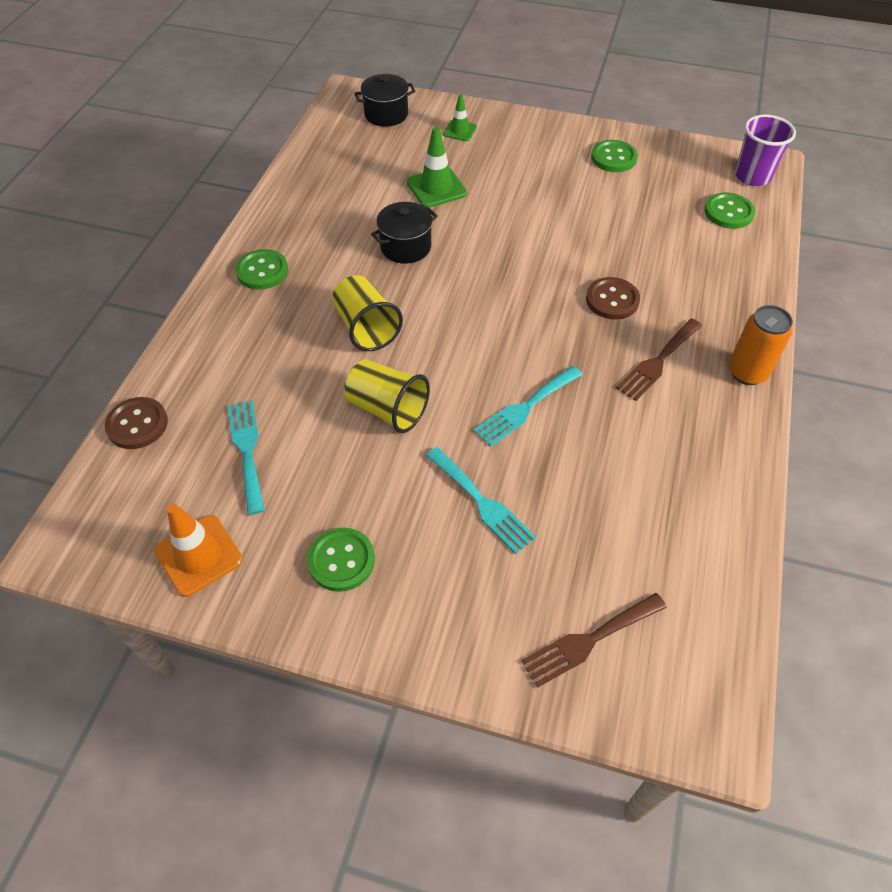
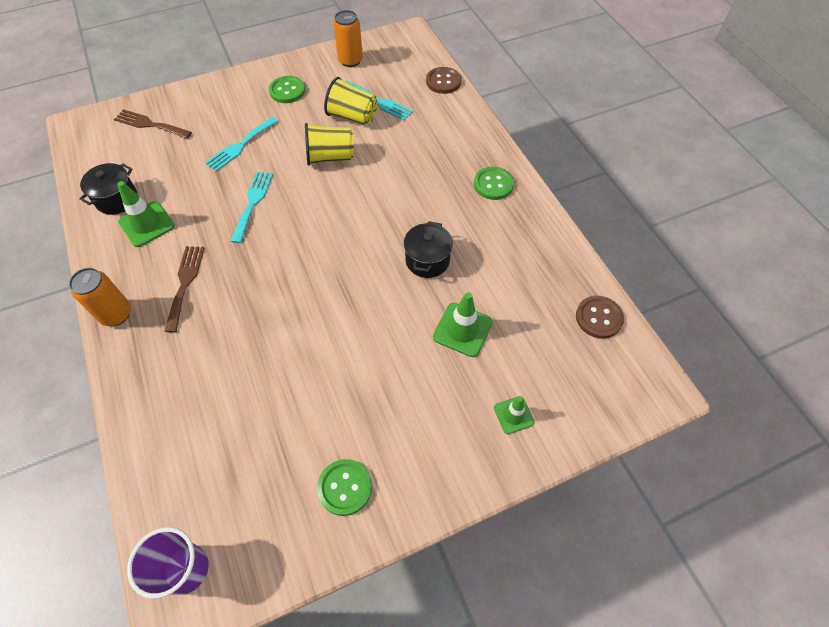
camera: 140 degrees right, 5 degrees up
(199, 555) = (350, 60): orange traffic cone -> orange can
(366, 328) = (389, 190): yellow cup -> yellow cup (352, 116)
(386, 114) = (595, 386): black pot -> black pot (117, 199)
(482, 502) = (240, 146): turquoise fork -> turquoise fork turned 60 degrees counterclockwise
(589, 640) = (150, 124): brown fork -> brown fork turned 90 degrees counterclockwise
(612, 300) = (245, 313): brown button -> brown button (598, 318)
(670, 459) = (147, 224): none -> green traffic cone
(728, 212) = (191, 486): green button -> none

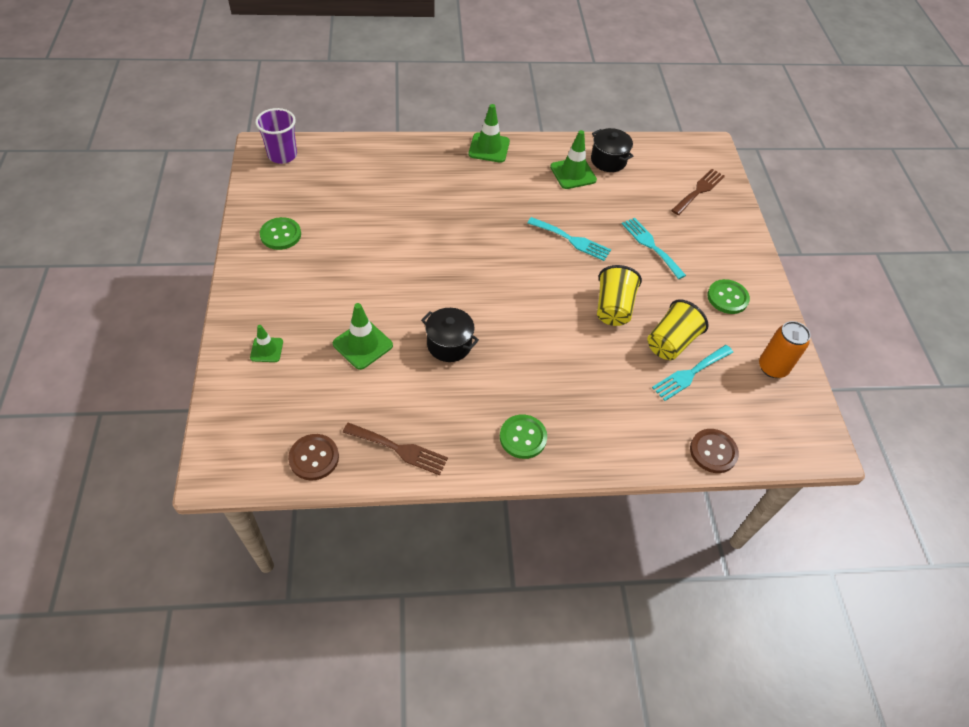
camera: 105 degrees right, 5 degrees down
(116, 314) = (489, 148): orange can -> green traffic cone
(185, 283) = (500, 186): brown fork -> brown fork (399, 449)

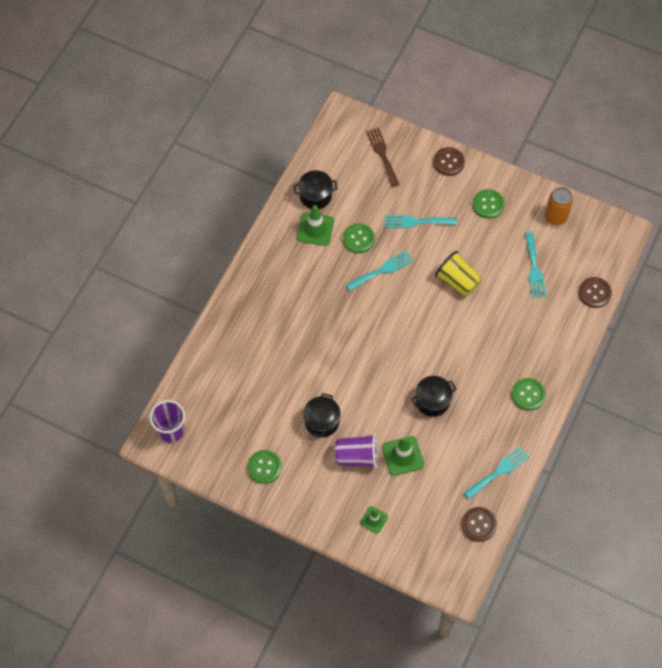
camera: 55 degrees left, 10 degrees up
(337, 304) = (357, 456): none -> purple cup
(361, 259) = (322, 422): none -> black pot
(399, 449) = (499, 471): brown fork -> turquoise fork
(489, 148) = (252, 273): green traffic cone -> none
(591, 208) = (358, 239): none -> green button
(671, 342) = (504, 264): yellow cup -> none
(742, 245) = (448, 162): none -> brown button

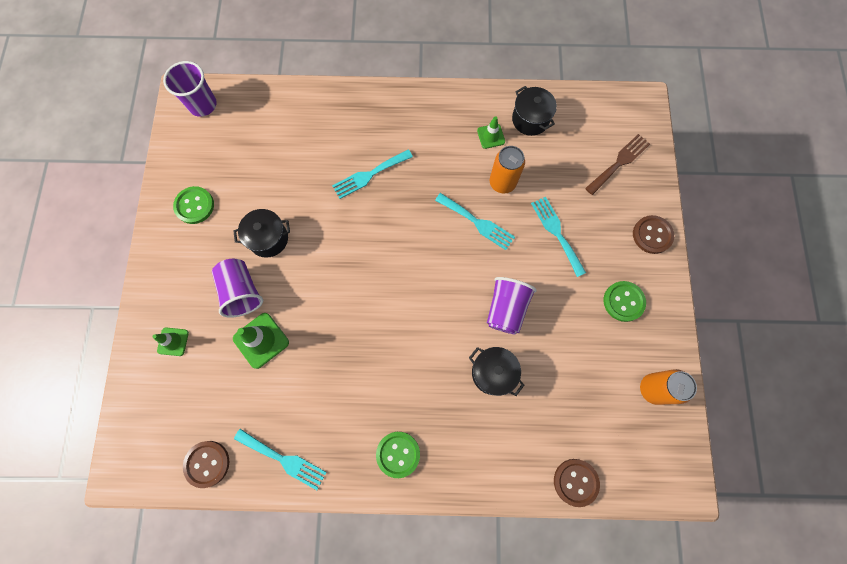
camera: 65 degrees right, 10 degrees up
(315, 229) = (491, 136): green traffic cone -> green traffic cone, size x0.62
(358, 239) = (502, 183): green button -> orange can
(432, 401) = (342, 344): black pot -> black pot (493, 373)
(457, 281) = (506, 309): yellow cup -> purple cup
(534, 268) = (569, 391): turquoise fork -> turquoise fork (369, 175)

